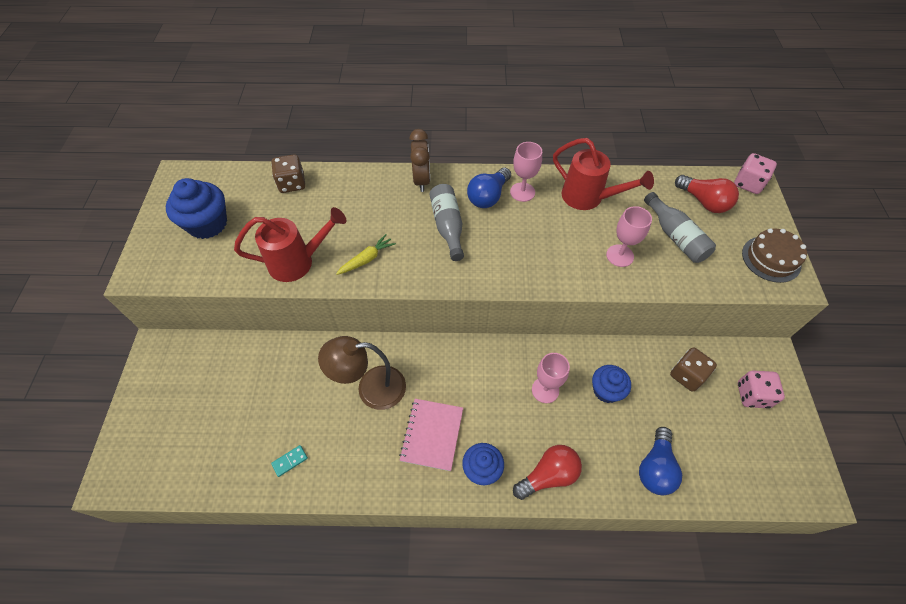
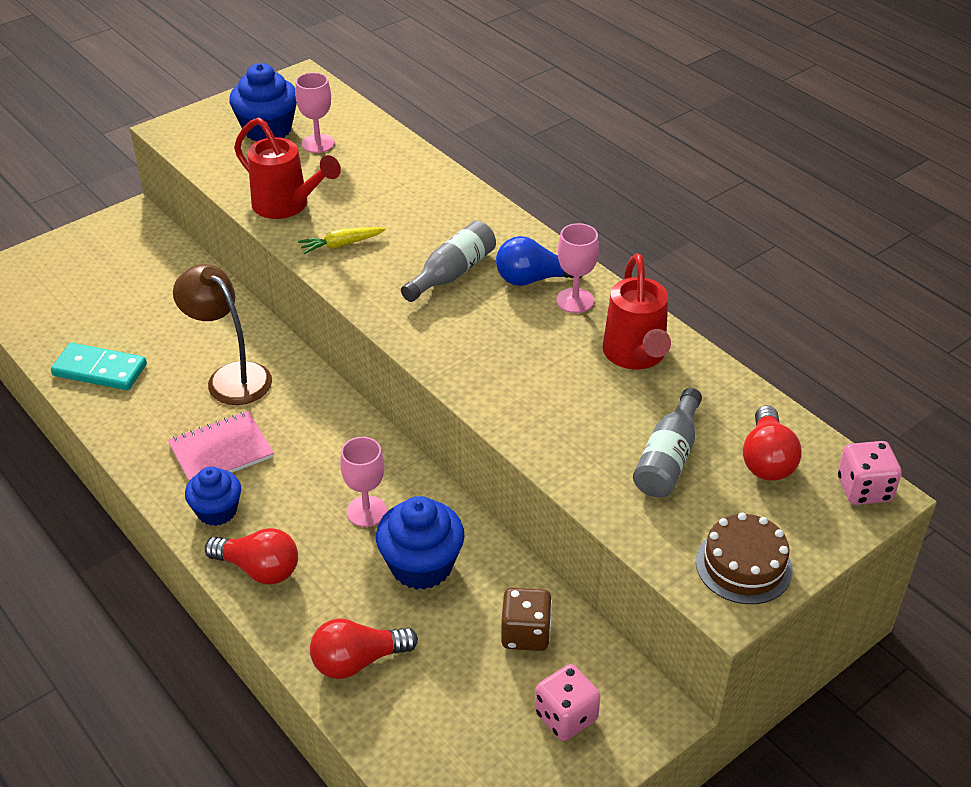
camera: 50 degrees right, 15 degrees down
(290, 461) = (100, 370): turquoise domino -> turquoise domino, size x2.13
(292, 183) = (378, 145): brown dice -> none
(367, 259) = (341, 245): yellow carrot -> yellow carrot turned 150 degrees clockwise
(421, 180) = (494, 221): brown clock -> none
(606, 390) = (421, 565): blue cupcake -> blue cupcake, size x1.51
(620, 255) = (574, 424): pink goblet -> pink goblet (318, 143)
(655, 468) = (357, 661): blue light bulb -> red light bulb

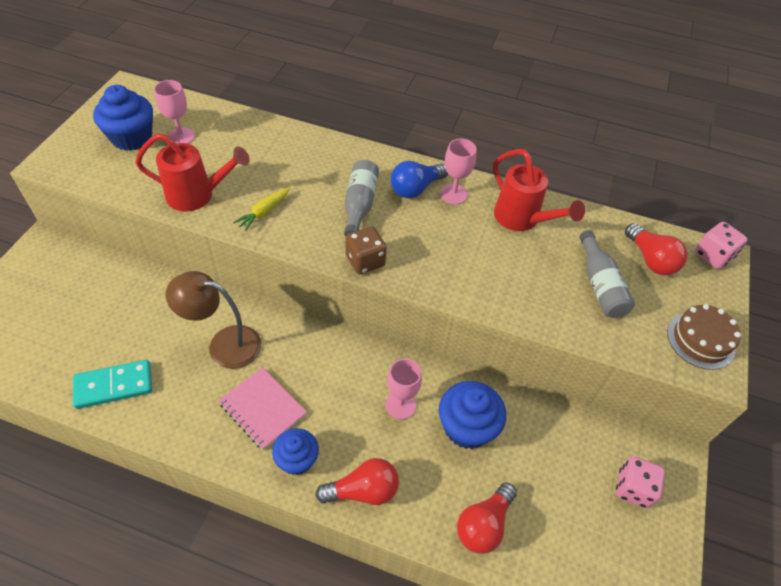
camera: 35 degrees left, 10 degrees up
(221, 451) = (263, 408): pink notebook -> pink notebook turned 75 degrees counterclockwise
(525, 634) = (565, 442): brown dice -> brown dice (365, 261)

